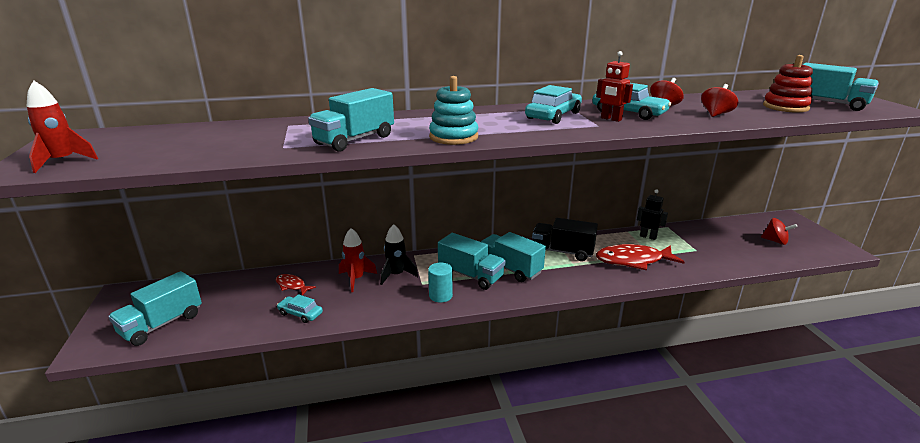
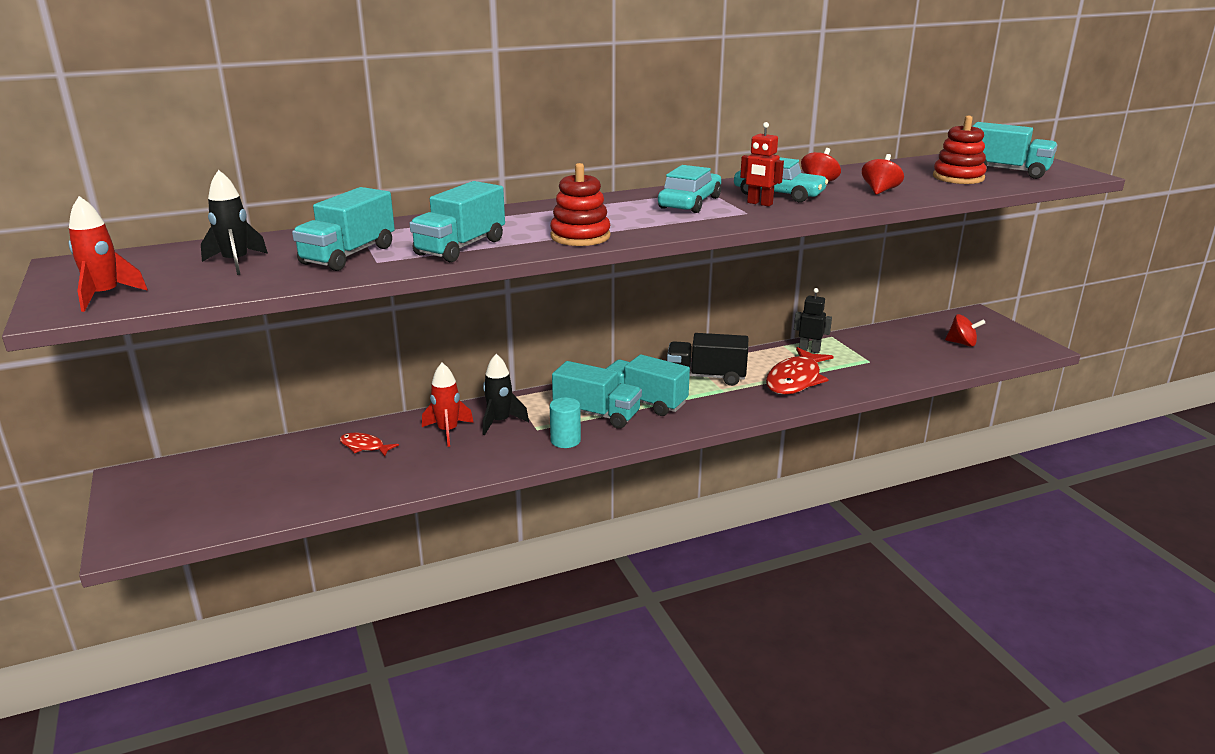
camera: 10 degrees left, 0 degrees up
(162, 324) = (208, 507): turquoise truck -> turquoise truck (348, 255)
(180, 142) = (236, 263): none -> black rocket
(300, 313) = (391, 477): turquoise car -> none
(453, 137) = (580, 236): turquoise stacking toy -> red stacking toy
(633, 261) = (795, 380): red fish -> red fish turned 45 degrees counterclockwise

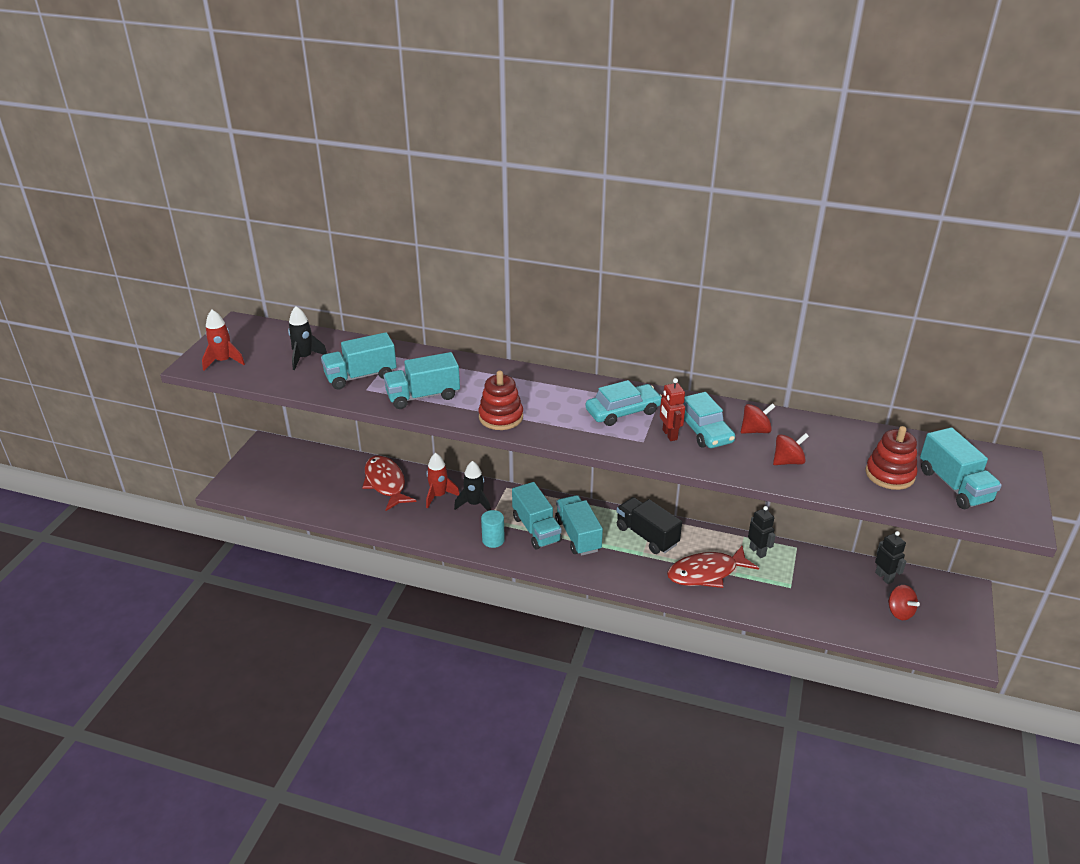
camera: 40 degrees right, 10 degrees up
(364, 446) = (386, 483): red fish -> red fish, size x1.96
(918, 328) = (884, 577): none -> black robot

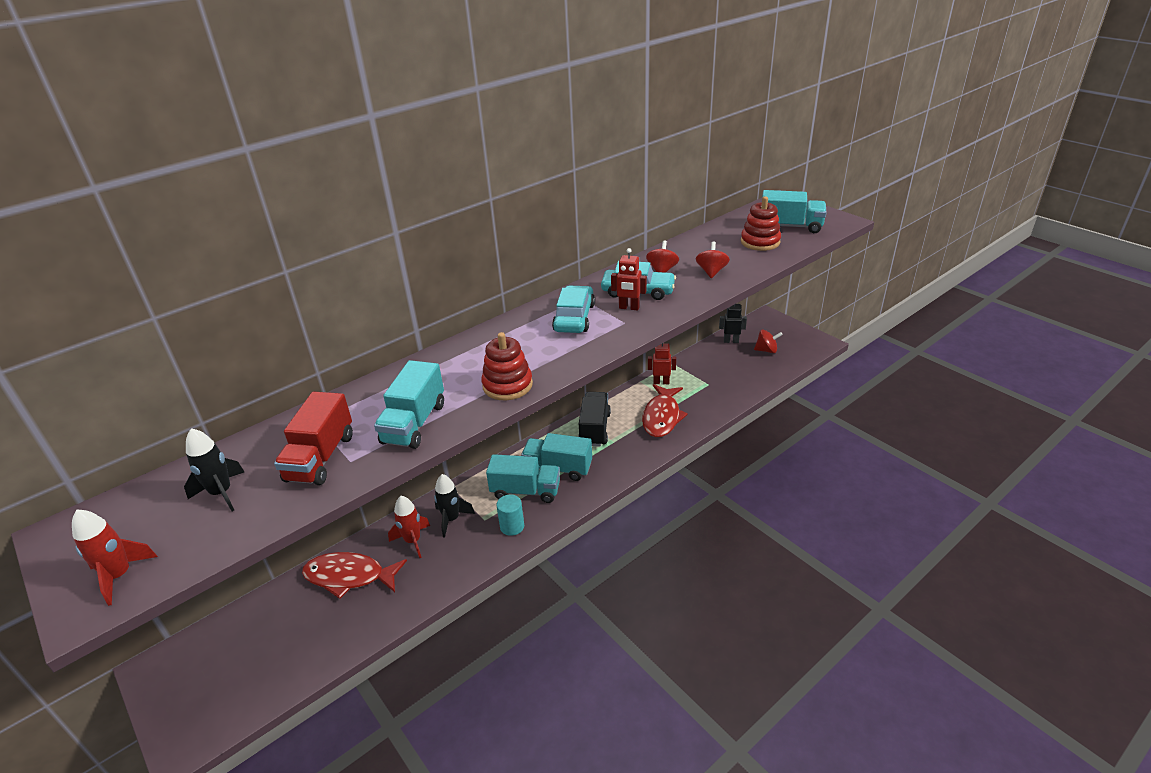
camera: 55 degrees left, 0 degrees up
(361, 376) = (320, 457): turquoise truck -> red truck
(647, 536) = (595, 429): black truck -> black truck turned 105 degrees clockwise
(757, 551) = (661, 382): black robot -> red robot

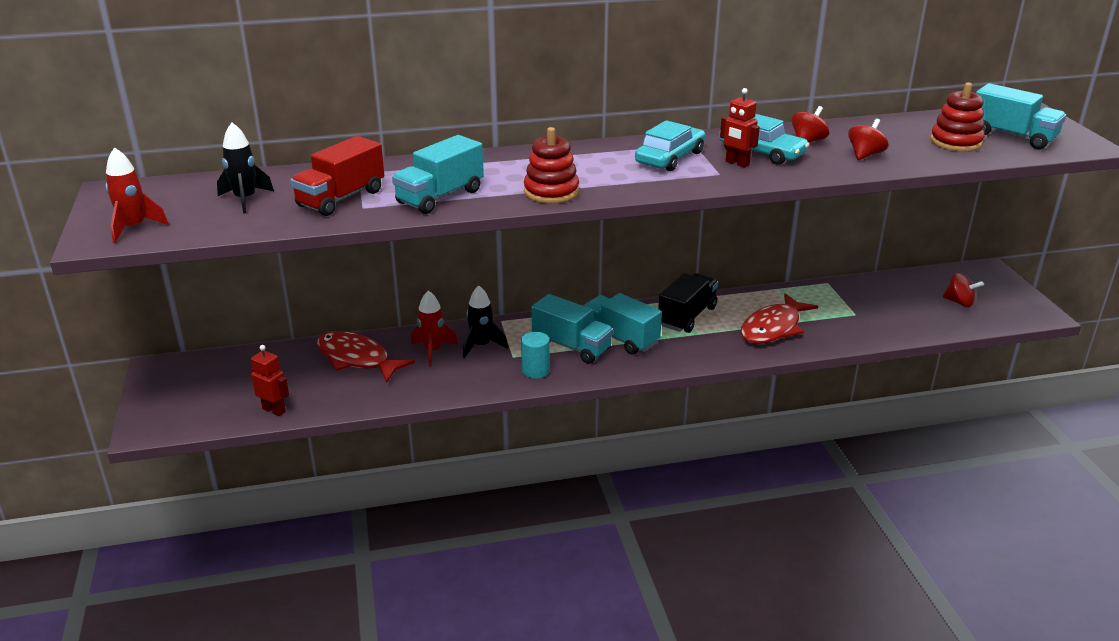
camera: 25 degrees right, 5 degrees down
(661, 382) = (799, 296): red robot -> red robot (274, 410)
(731, 341) = (920, 281): black robot -> none

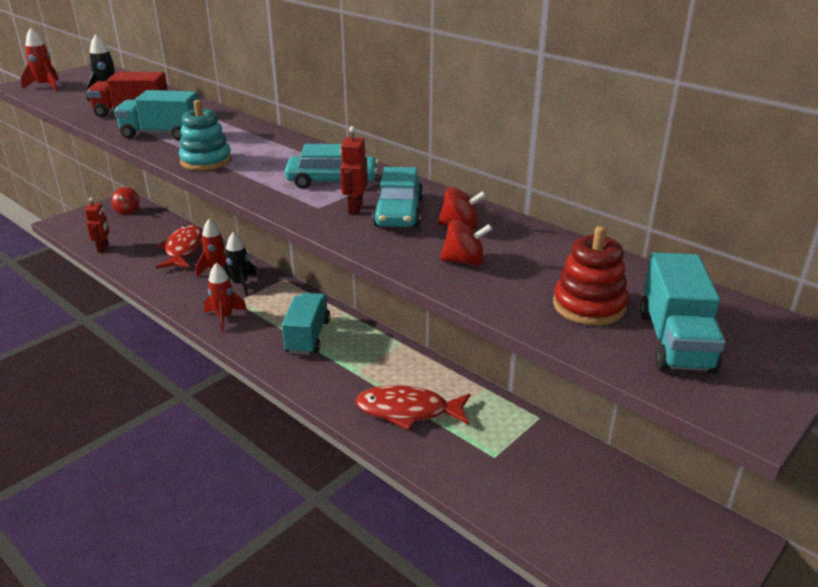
camera: 55 degrees right, 0 degrees up
(535, 371) = (224, 317): turquoise cylinder -> red rocket
(551, 192) = (206, 161): red stacking toy -> turquoise stacking toy
(571, 346) = (274, 320): turquoise truck -> none
(687, 316) = (377, 357): black truck -> none
(959, 302) = (617, 533): red spinning top -> red spinning top (127, 211)

